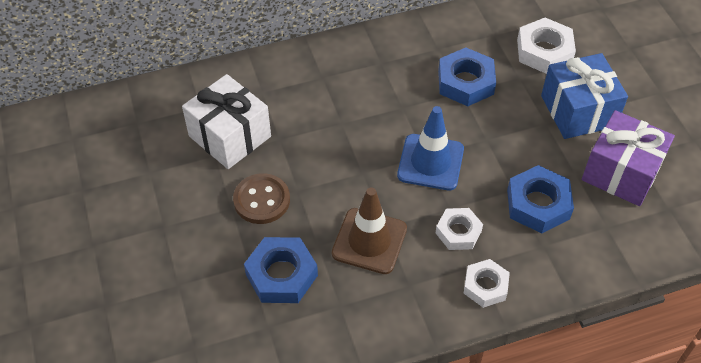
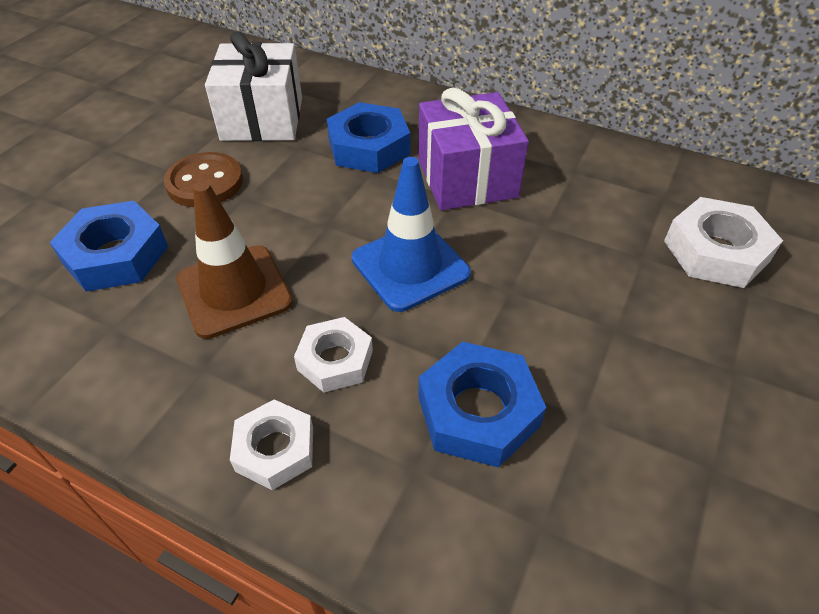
camera: 45 degrees right, 5 degrees down
(465, 82) = (563, 219): blue nut -> blue nut (369, 147)
(578, 111) = (684, 346): blue gift -> none
(621, 172) = (660, 472): purple gift -> purple gift (467, 178)

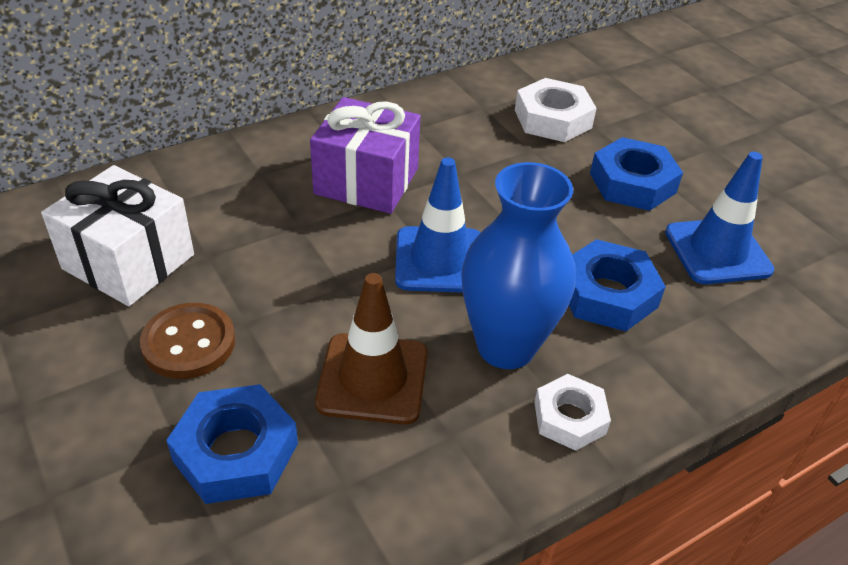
camera: 60 degrees left, 5 degrees down
(335, 360) = (506, 346): white nut -> blue vase
(369, 147) = (262, 213): blue nut -> blue nut (632, 183)
(658, 495) = (717, 251): none -> blue traffic cone

